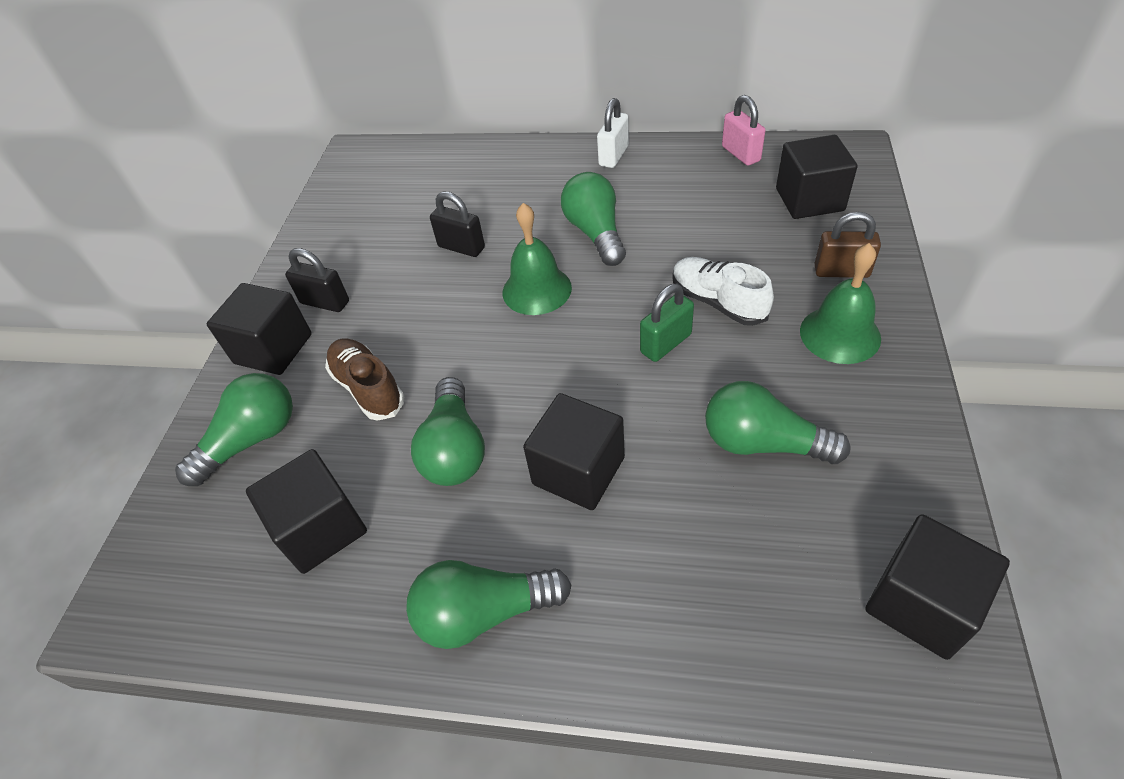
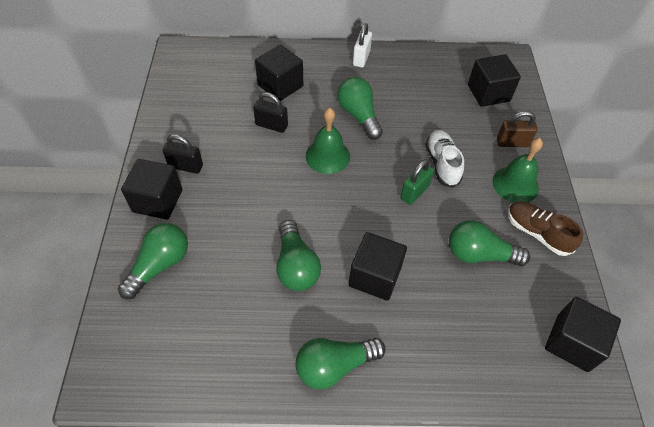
camera: 15 degrees left, 5 degrees up
(321, 528) = (221, 321): black cube -> black cube (280, 86)
(368, 388) = (230, 227): brown shoe -> brown shoe (537, 233)
(718, 302) = (442, 164): white shoe -> white shoe turned 45 degrees clockwise
(740, 154) = (442, 59): pink padlock -> none

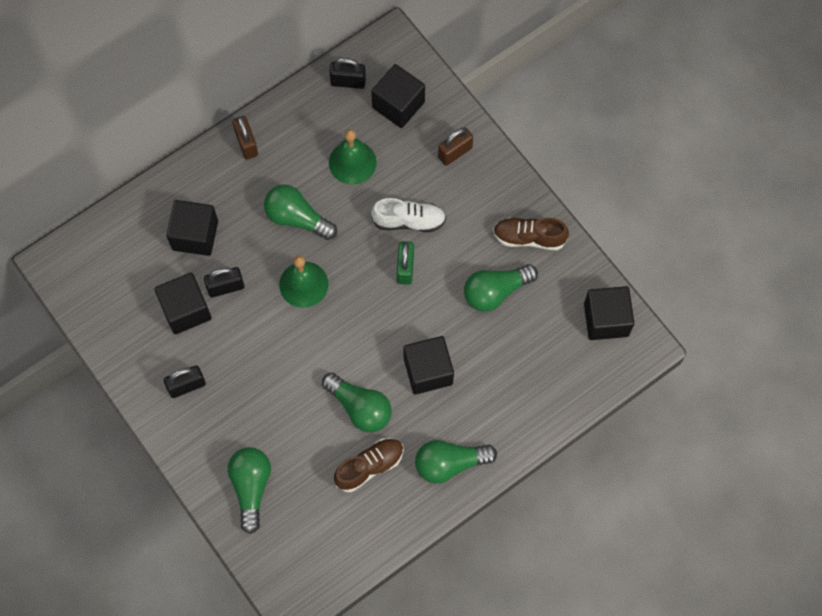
camera: 35 degrees left, 15 degrees up
(157, 201) = (194, 435): black cube -> black cube (186, 310)
(264, 317) = (369, 466): none -> brown shoe
(334, 366) = (450, 463): green light bulb -> green light bulb turned 45 degrees clockwise
(361, 58) = (246, 144): white padlock -> brown padlock
(442, 164) = (409, 221): white shoe -> white shoe turned 135 degrees clockwise
(461, 63) = (348, 82): none -> black padlock
(515, 184) = (484, 199): green bell -> green bell (352, 162)

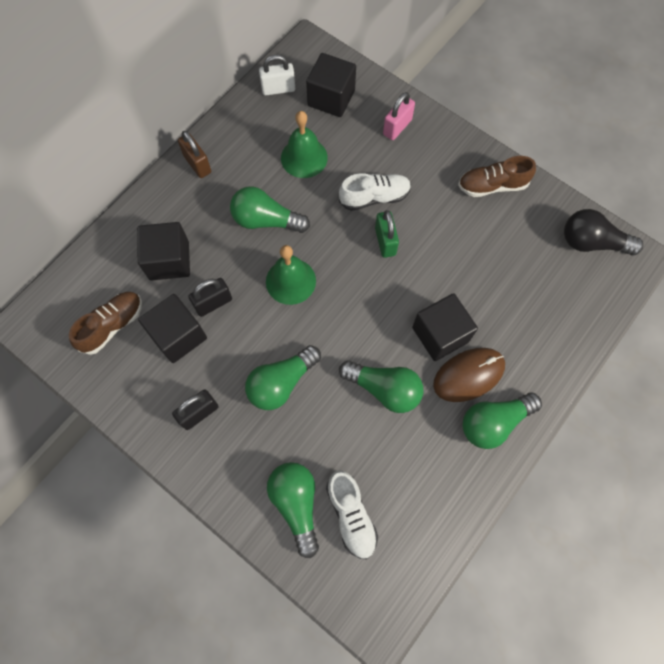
camera: 15 degrees left, 0 degrees up
(296, 509) = (351, 515): none -> white shoe
(348, 82) = (278, 89): black padlock -> white padlock
(369, 466) = (413, 448): brown shoe -> brown shoe (112, 325)
(441, 415) = (468, 375): none -> brown mouse
(455, 152) = (397, 127): brown padlock -> pink padlock
(495, 291) = (479, 242): green light bulb -> green light bulb (281, 383)
(606, 319) = (592, 242): black cube -> black light bulb

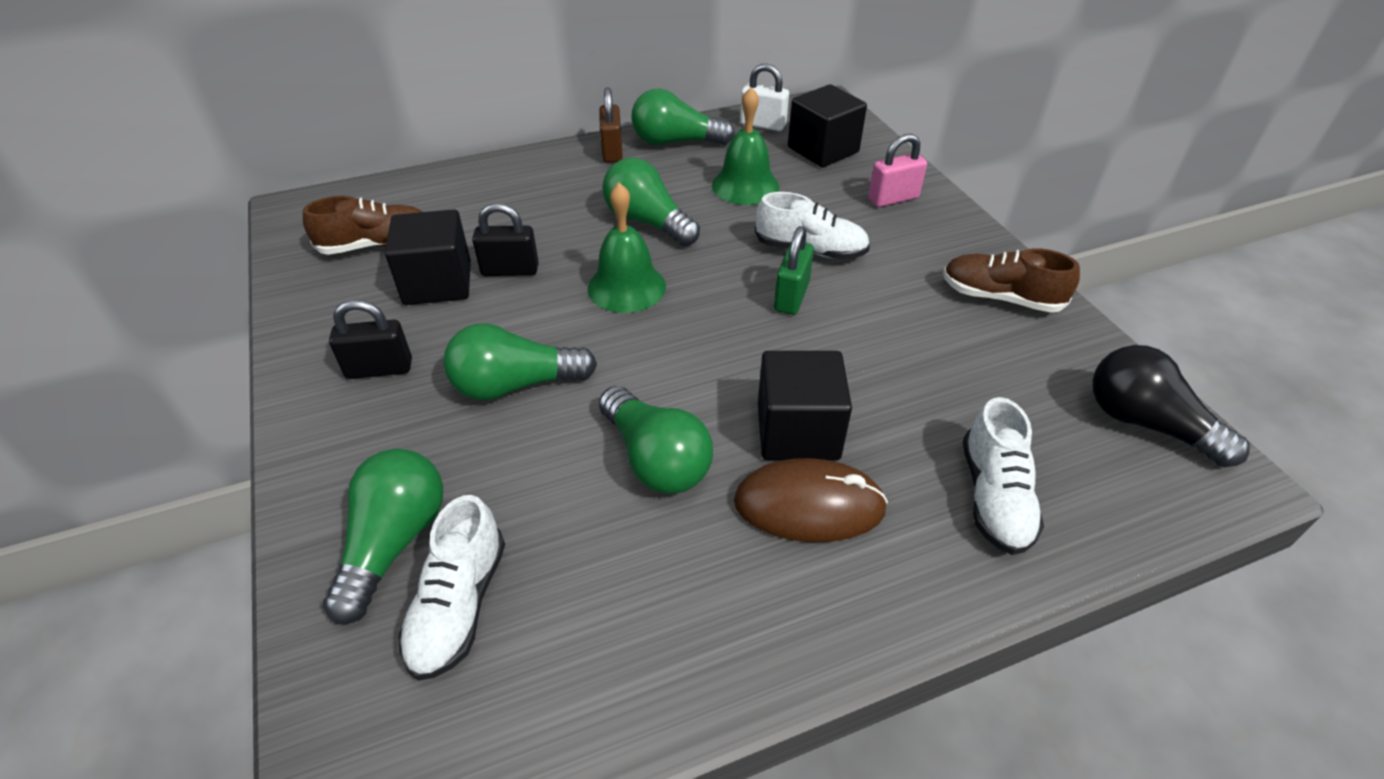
camera: 30 degrees right, 25 degrees down
(169, 260) = (499, 215): black cube -> none
(493, 422) = (808, 595): green light bulb -> green light bulb (676, 142)
(545, 325) = (994, 497): none -> white shoe

